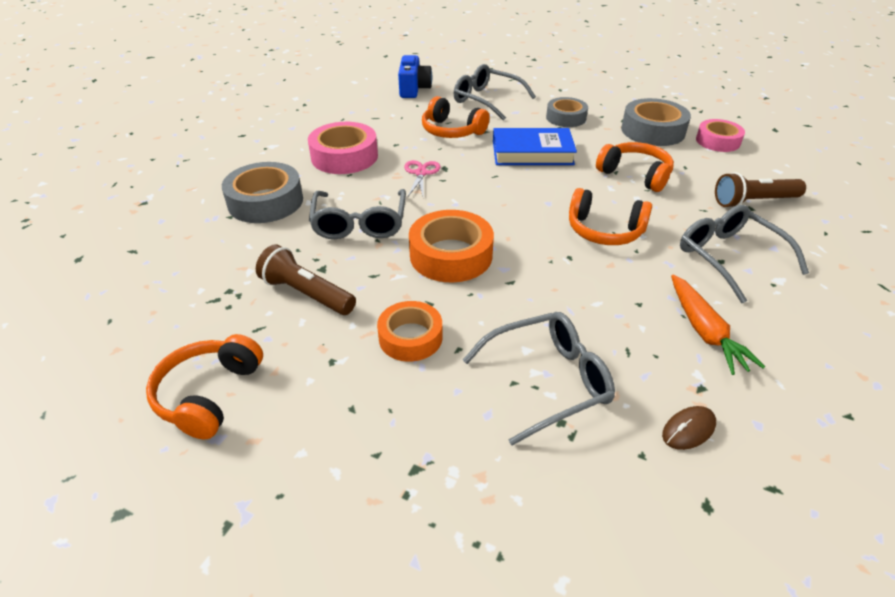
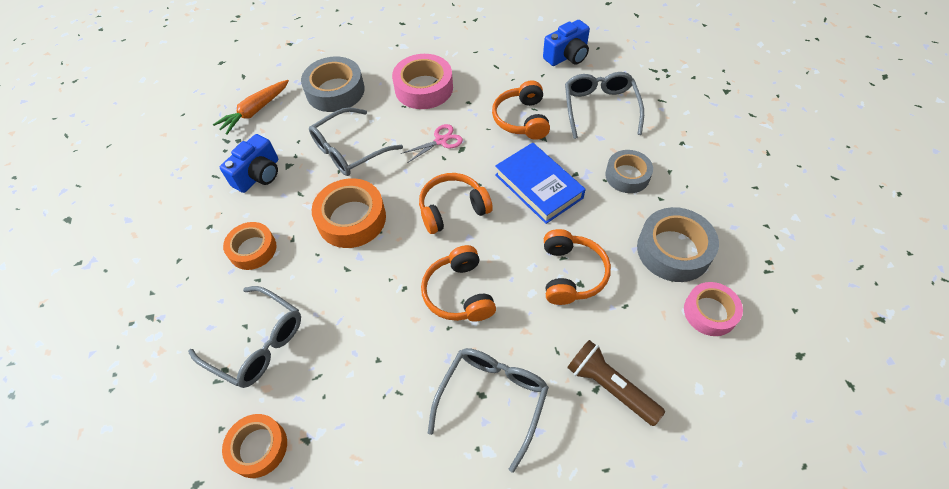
camera: 55 degrees right, 15 degrees up
(209, 394) = (154, 194): orange headphones -> orange headphones (452, 209)
(306, 294) = (259, 175): brown flashlight -> blue camera
(688, 430) = (258, 447): brown mouse -> orange tape
(704, 331) = (373, 418): orange carrot -> orange carrot (255, 111)

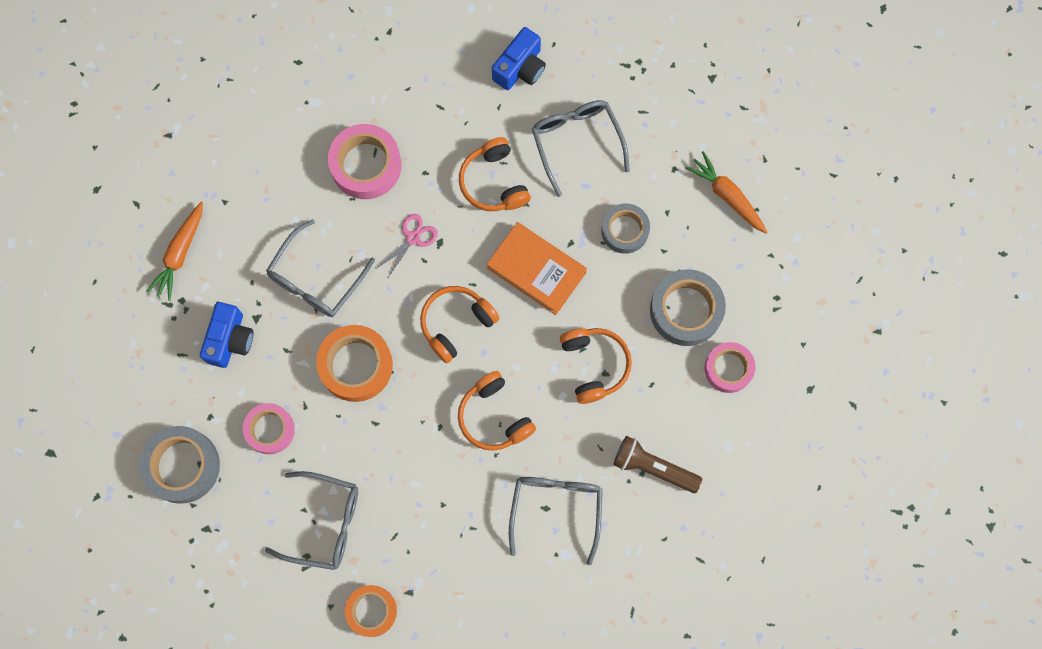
camera: 20 degrees left, 20 degrees up
(252, 249) = (270, 430): orange tape -> pink tape
(335, 91) = (262, 197): grey tape -> grey tape (182, 466)
(538, 186) = (536, 270): blue book -> orange book
(728, 171) = (727, 196): none -> orange carrot

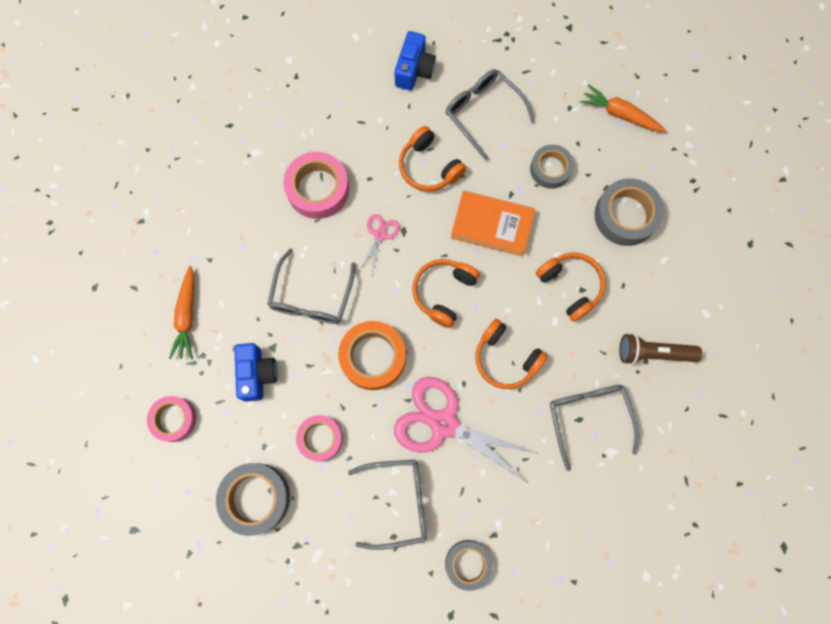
camera: 20 degrees left, 0 degrees up
(371, 611) = (468, 564): orange tape -> grey tape
(402, 461) = (443, 424): none -> pink scissors
(728, 369) = (679, 250): pink tape -> pink tape (174, 419)

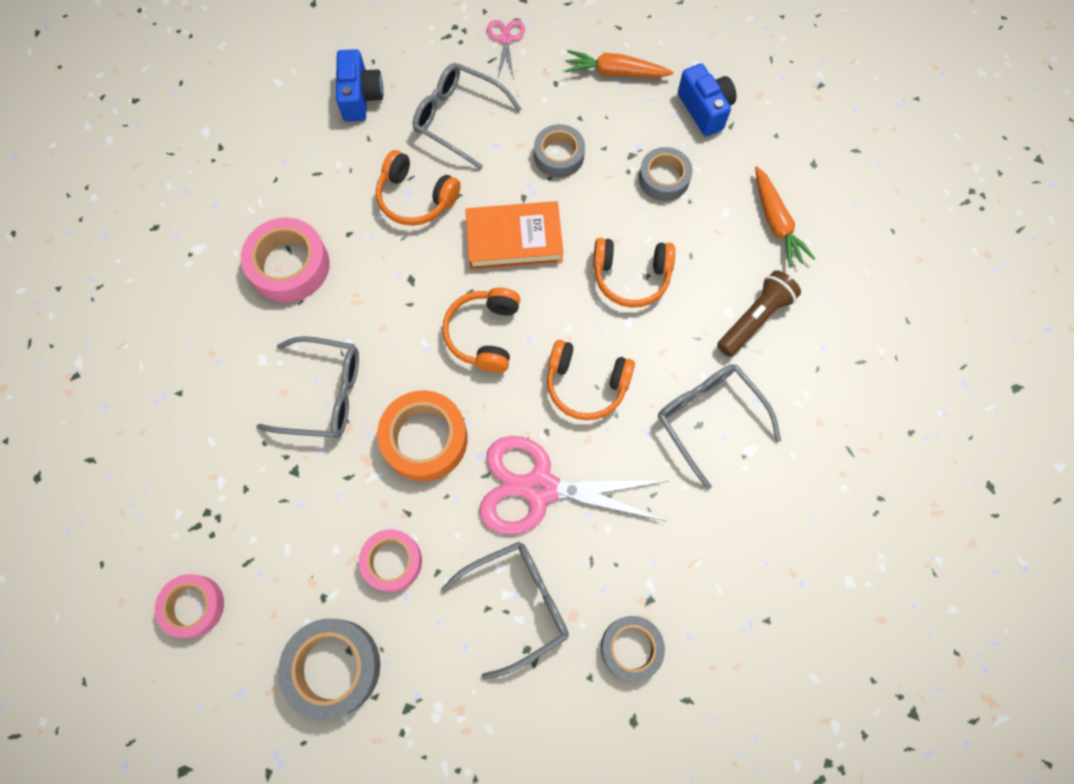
camera: 20 degrees left, 5 degrees down
(187, 316) = (171, 471): orange carrot -> orange carrot (776, 223)
(257, 374) = (285, 510): blue camera -> blue camera (704, 109)
(311, 297) = (323, 394): grey glasses -> grey glasses turned 75 degrees counterclockwise
(380, 234) = (383, 293): pink scissors -> pink scissors (505, 39)
(570, 286) = (631, 276): orange headphones -> orange headphones turned 150 degrees clockwise
(625, 215) = (664, 178): grey tape -> grey tape, size x0.66
(653, 353) = (754, 319): brown flashlight -> brown flashlight turned 150 degrees clockwise

